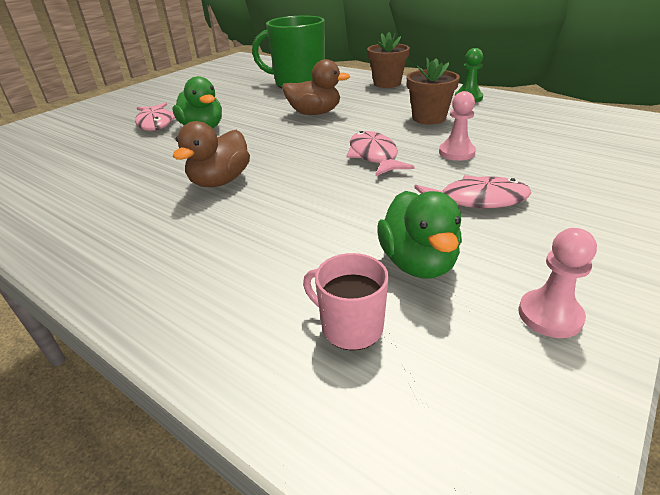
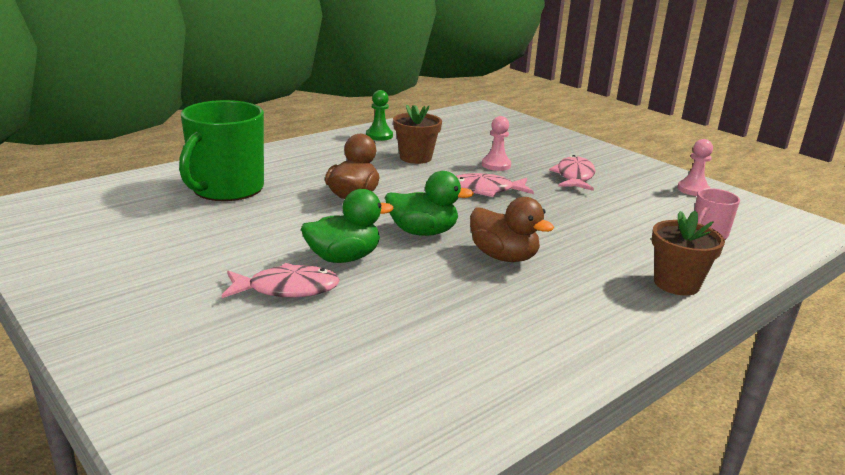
camera: 80 degrees left, 10 degrees down
(387, 83) = (294, 152): brown flower pot -> brown flower pot (676, 284)
(418, 263) = (647, 206): green duck -> green duck (423, 232)

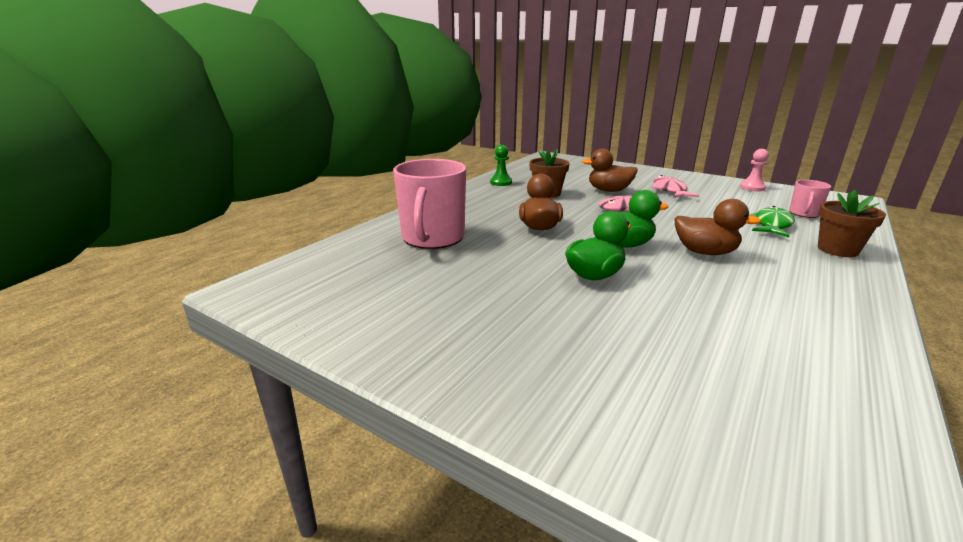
camera: 15 degrees left, 0 degrees up
(226, 189) = (432, 238): green mug -> pink mug
(287, 289) = (585, 309): pink fish -> none
(496, 165) = (609, 190): pink pawn -> brown duck
(639, 240) = (771, 225): none -> green fish

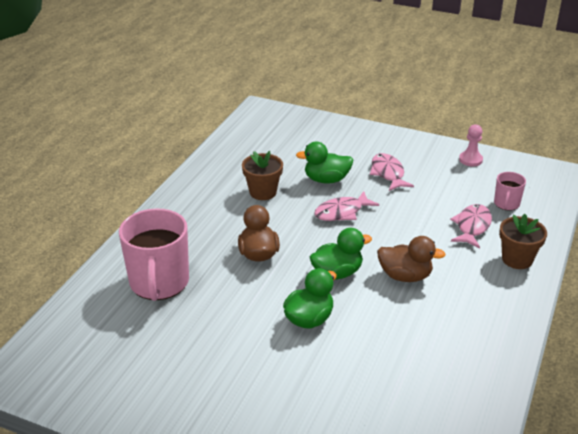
camera: 10 degrees left, 10 degrees up
(501, 182) = (212, 174): green pawn -> none
(609, 190) = (326, 180): brown duck -> green duck
(771, 225) = (472, 227): green fish -> pink fish

